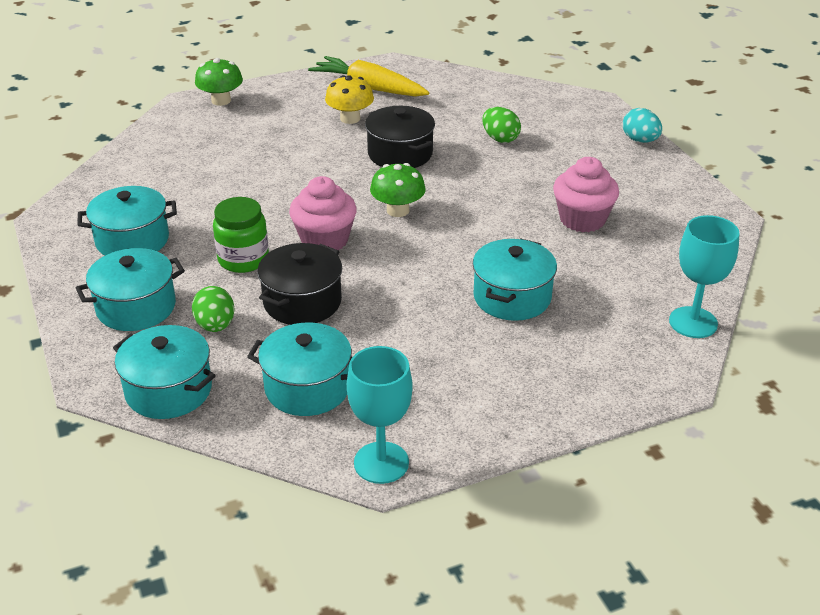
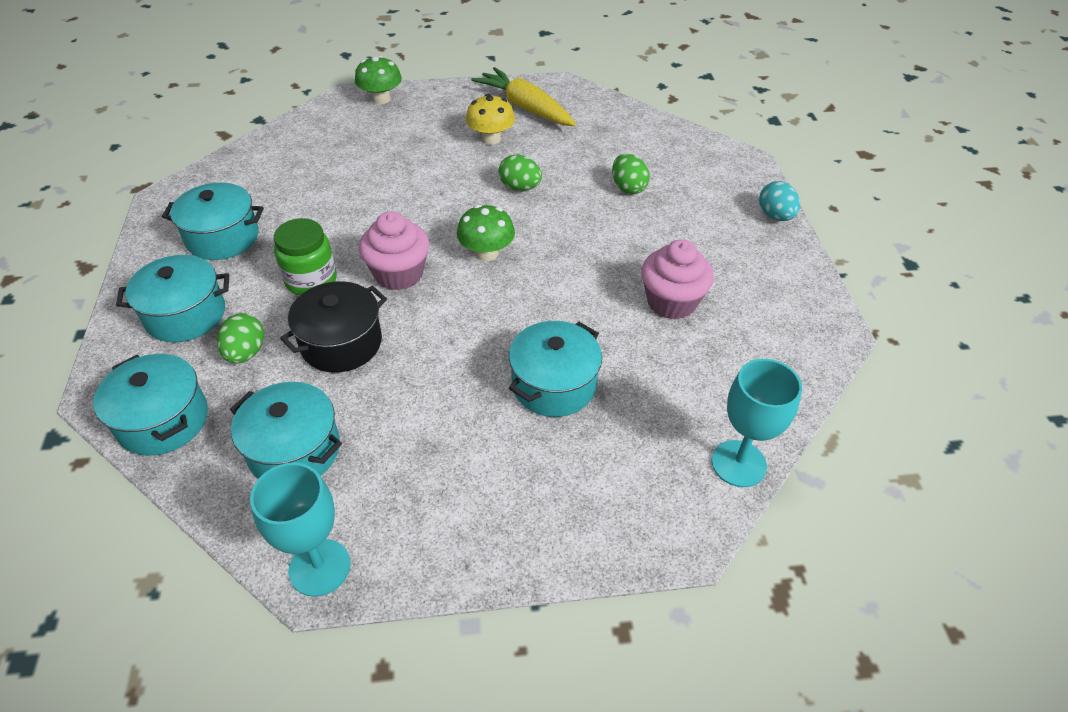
camera: 15 degrees right, 10 degrees up
(400, 154) = (520, 187): black pot -> green egg

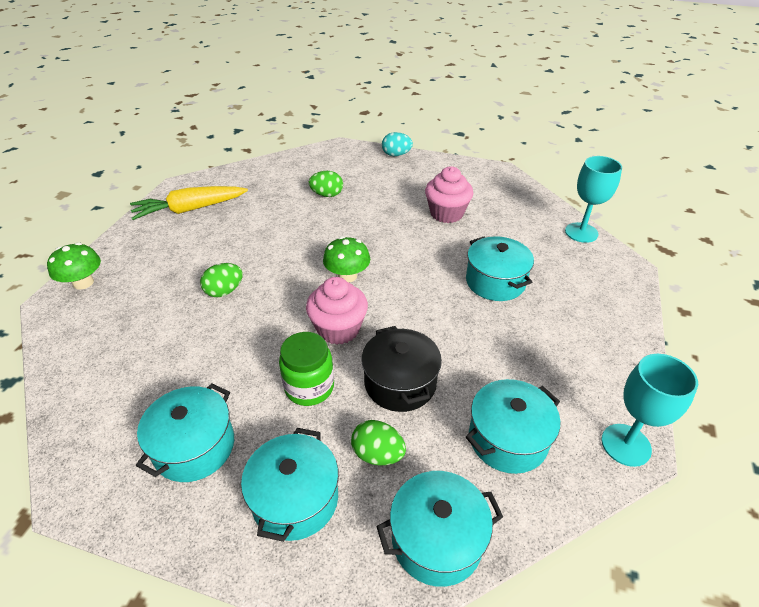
camera: 65 degrees left, 5 degrees down
(491, 139) = (211, 237): yellow mushroom -> none
(520, 187) = (285, 239): green egg -> green egg (224, 291)

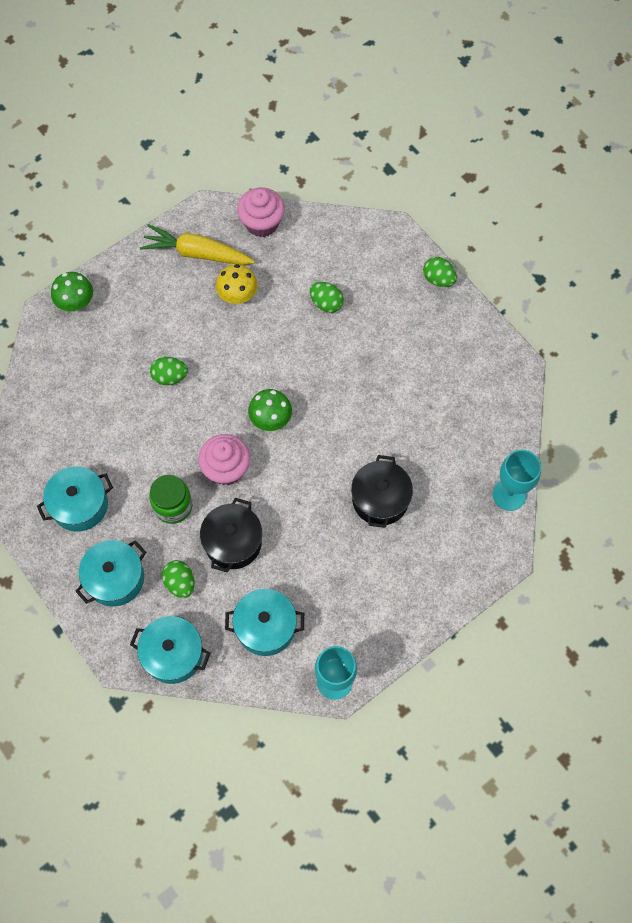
camera: 35 degrees right, 25 degrees up
(247, 218) = (237, 295): none -> yellow mushroom
(396, 155) = (438, 279): turquoise egg -> green egg
(446, 213) = (412, 396): pink cupcake -> pink cupcake (262, 223)
(495, 282) = (380, 499): turquoise pot -> black pot

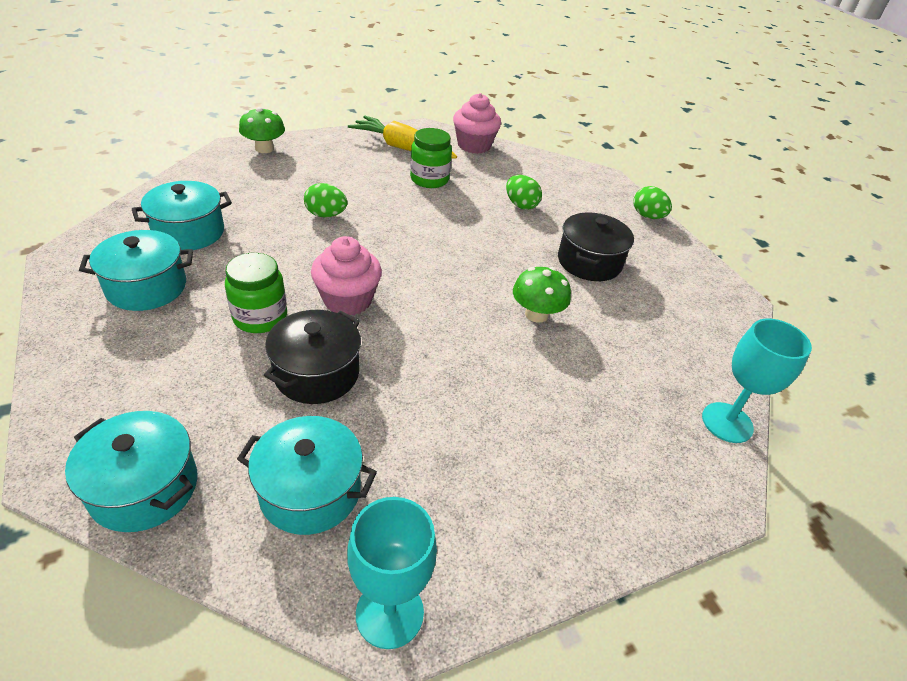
camera: 10 degrees right, 25 degrees down
(115, 578) = (131, 370): turquoise pot -> turquoise pot (189, 232)
(180, 583) = (216, 399): green egg -> none
(237, 295) = (429, 179): yellow mushroom -> green jar
(270, 418) = (423, 272): green mushroom -> green mushroom (536, 314)
(380, 499) = (539, 380): black pot -> black pot (589, 262)

